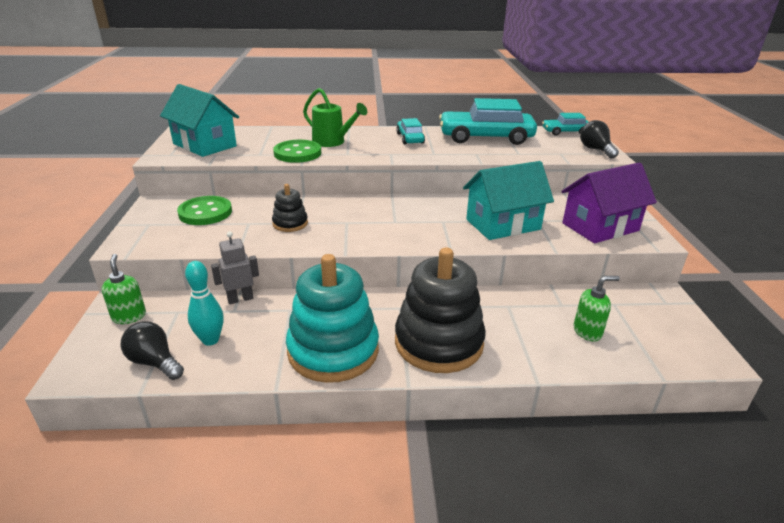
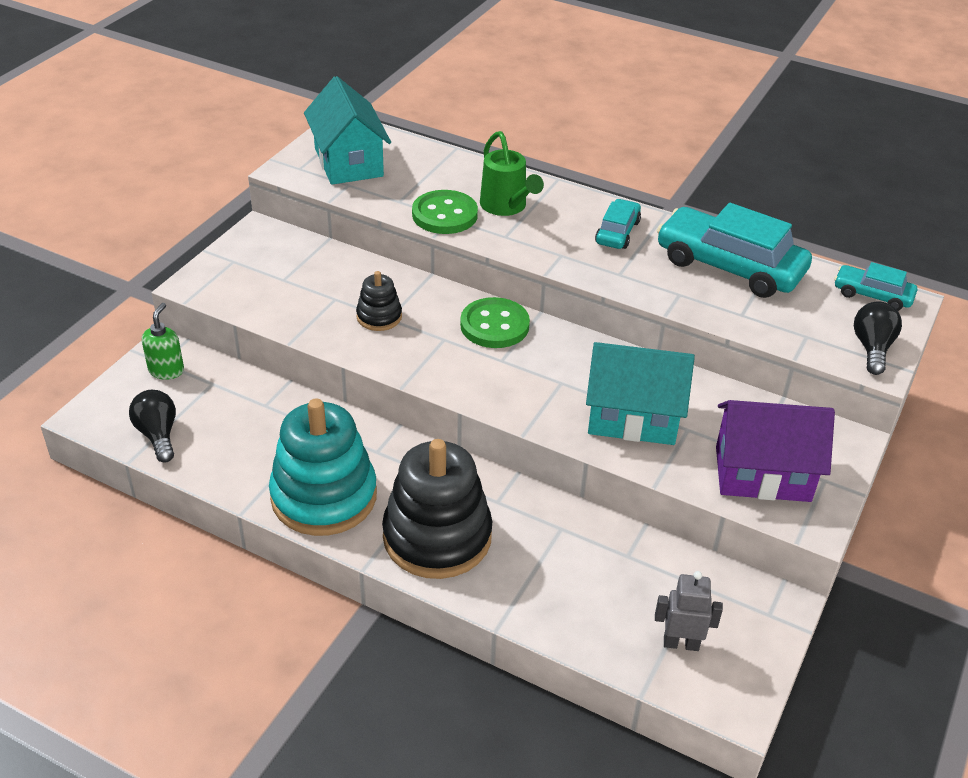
camera: 30 degrees right, 10 degrees up
(205, 212) = (301, 265): green button -> green button (494, 325)
(210, 340) = (220, 431): turquoise bowling pin -> none
(240, 299) = (281, 393): grey robot -> grey robot (681, 643)
(587, 332) = (619, 602): green soap dispenser -> none

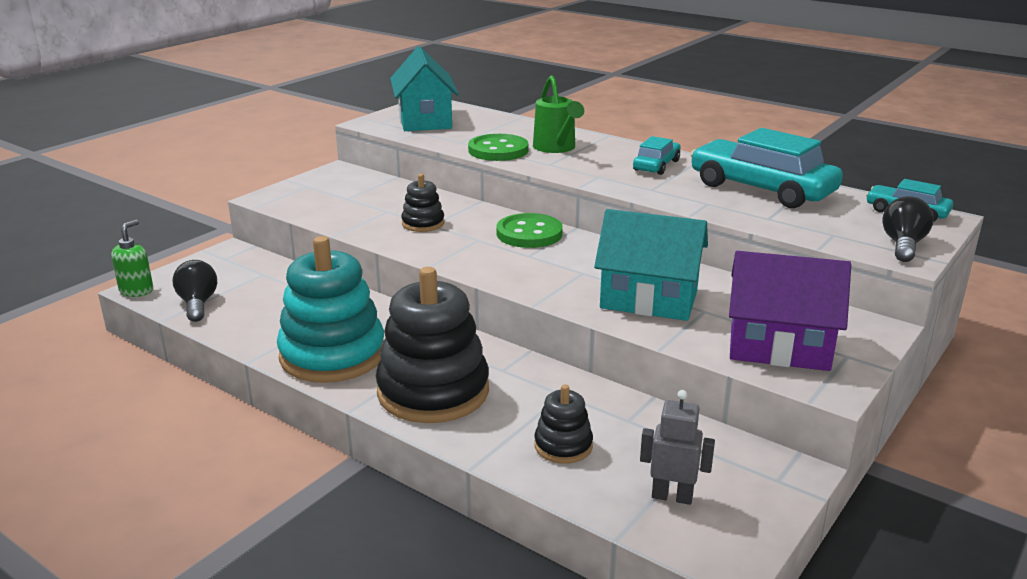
camera: 10 degrees right, 15 degrees down
(166, 370) = (226, 264): green soap dispenser -> green soap dispenser (137, 291)
(574, 594) = (563, 446): none -> black stacking toy

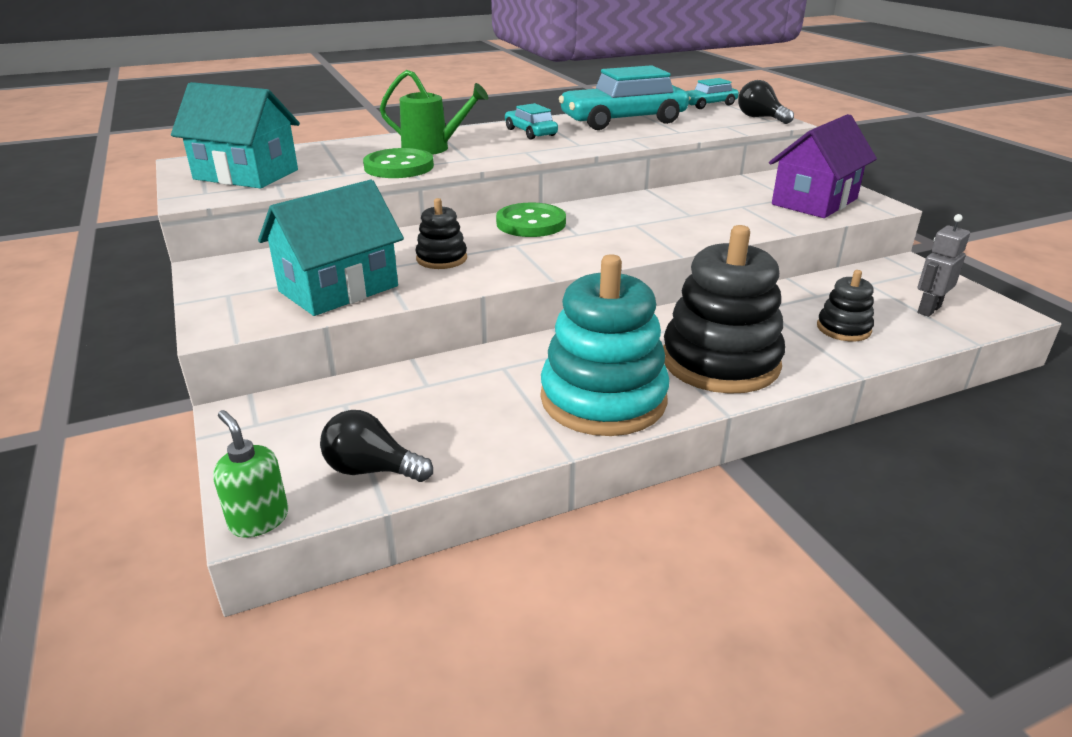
camera: 60 degrees left, 5 degrees up
(649, 299) = (708, 216): turquoise house -> turquoise house (338, 289)

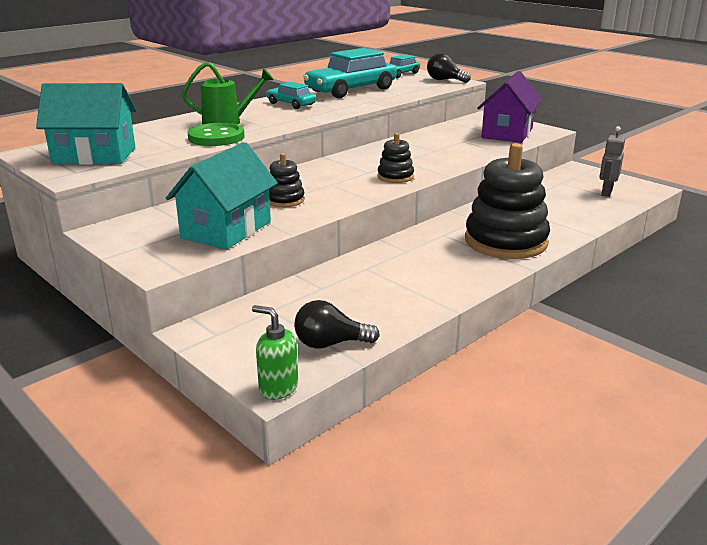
camera: 20 degrees left, 5 degrees down
(531, 223) = (327, 169): green button -> none
(603, 399) = (449, 275): turquoise stacking toy -> none
(843, 329) = (565, 211): black stacking toy -> black stacking toy (395, 177)

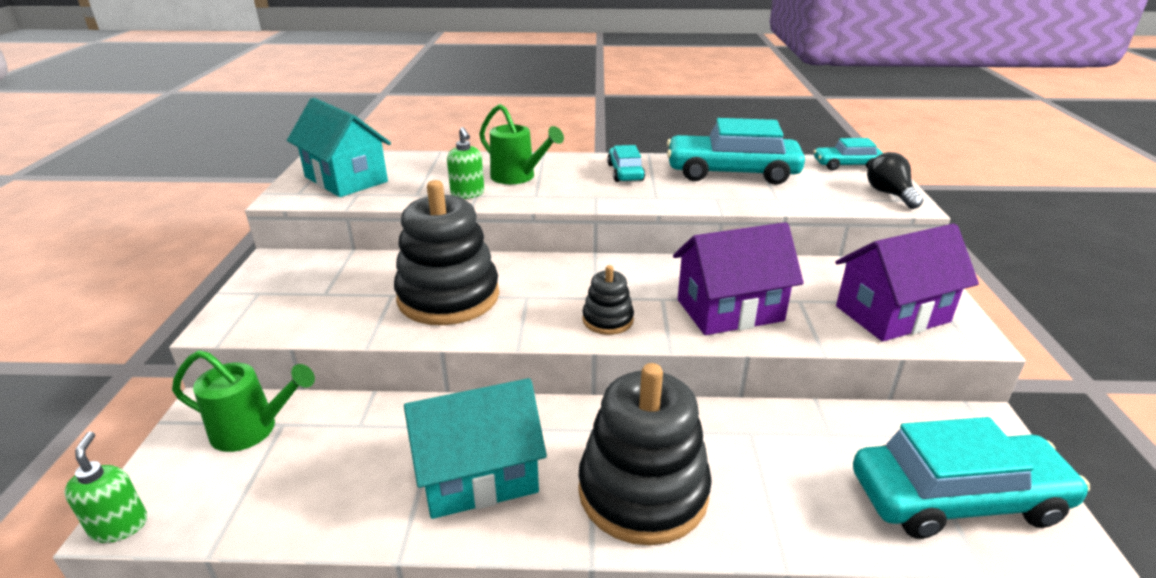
camera: 45 degrees right, 5 degrees up
(216, 137) = (468, 194): green button -> green soap dispenser
(226, 230) = (338, 309): turquoise house -> turquoise house (478, 476)
(259, 320) = (253, 430): none -> green watering can
(284, 200) = (448, 297): black stacking toy -> black stacking toy, size x2.09
(330, 344) = (237, 505): black light bulb -> none
(442, 154) = (729, 310): none -> purple house
(606, 192) = (957, 498): grey robot -> turquoise car

